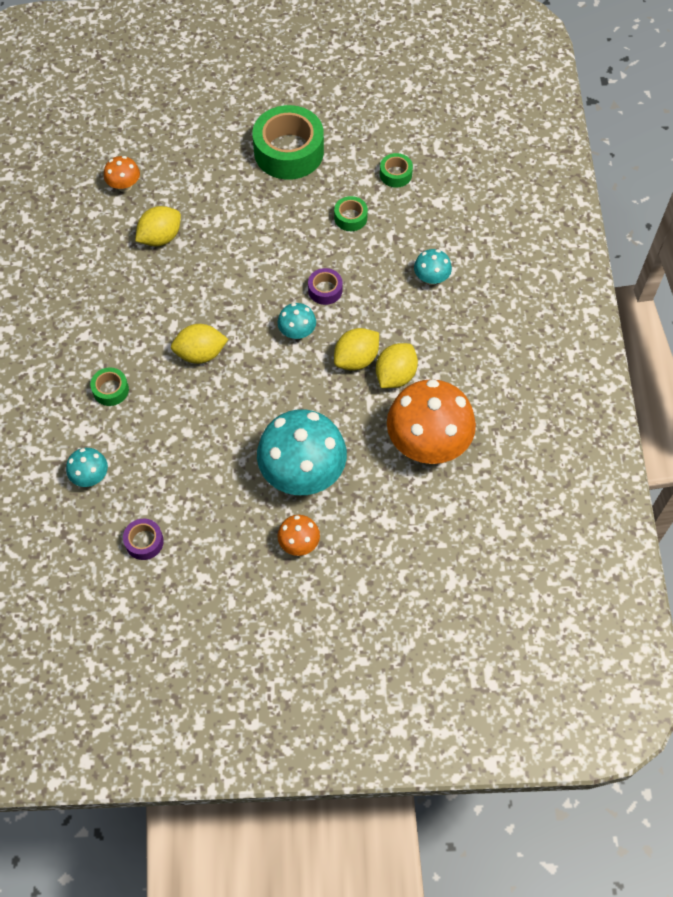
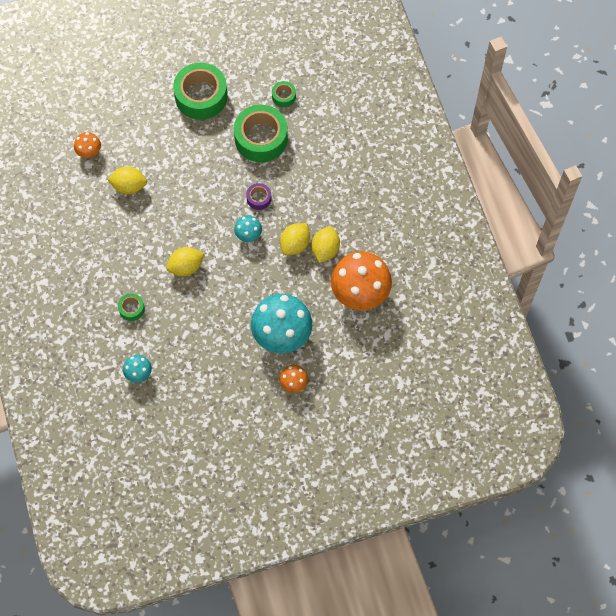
camera: 15 degrees left, 5 degrees up
(144, 542) = (190, 408): purple tape -> none
(160, 237) = (129, 186): yellow lemon -> yellow lemon turned 60 degrees clockwise
(350, 218) = (261, 138): green tape -> green tape, size x2.18
(431, 278) = (330, 171): turquoise mushroom -> none

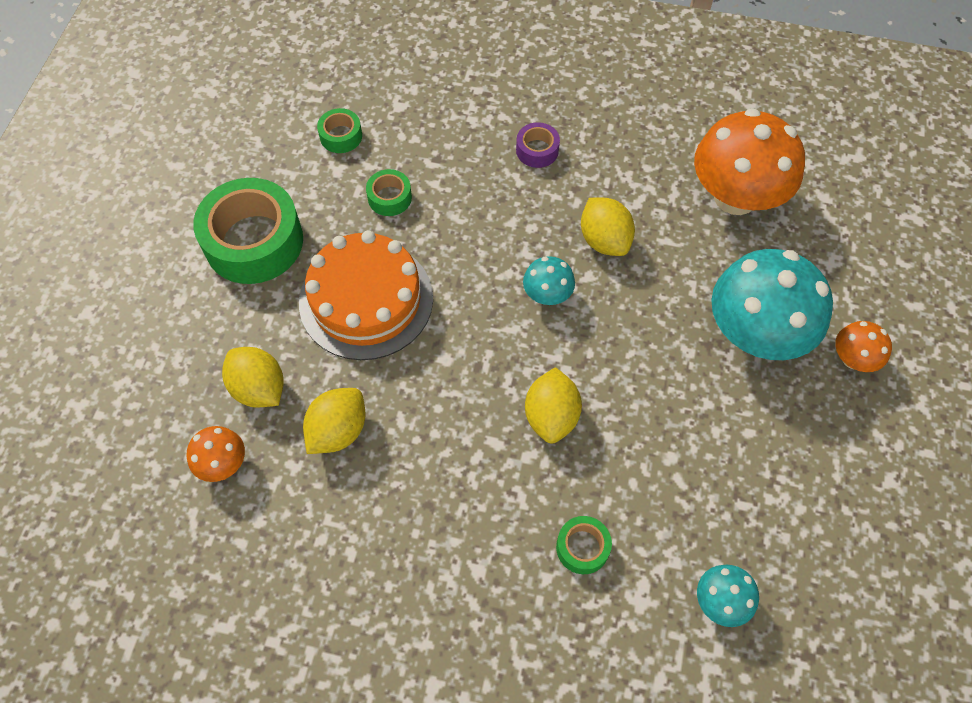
camera: 60 degrees left, 5 degrees down
(199, 160) = (366, 300): none -> orange cake
(259, 198) = (492, 250): purple tape -> purple tape (537, 150)
(261, 138) = (389, 198): green tape -> green tape, size x0.46
(325, 250) = (637, 206): yellow lemon -> yellow lemon (259, 388)

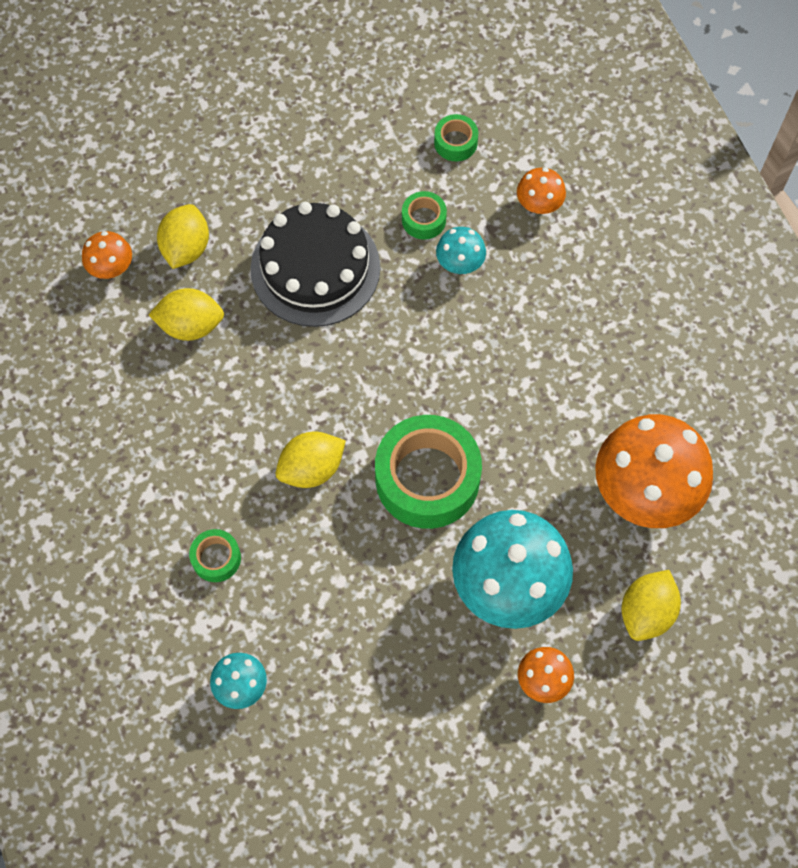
camera: 55 degrees right, 5 degrees up
(254, 241) = (307, 153): green tape -> green tape (427, 479)
(366, 300) = (315, 268): orange cake -> black cake
(443, 117) = (539, 204): none -> orange mushroom
(537, 150) = (563, 299): purple tape -> none
(547, 295) = (422, 397): turquoise mushroom -> turquoise mushroom (460, 263)
(604, 240) = (511, 409): yellow lemon -> yellow lemon (646, 612)

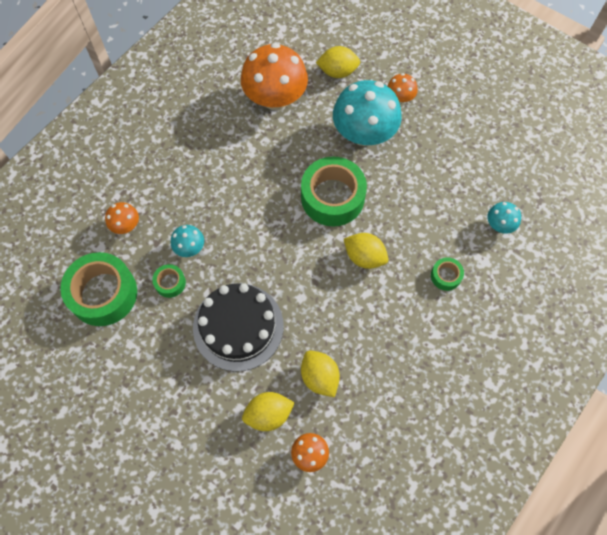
camera: 120 degrees left, 0 degrees up
(455, 142) = (103, 293): green tape -> green tape, size x2.18

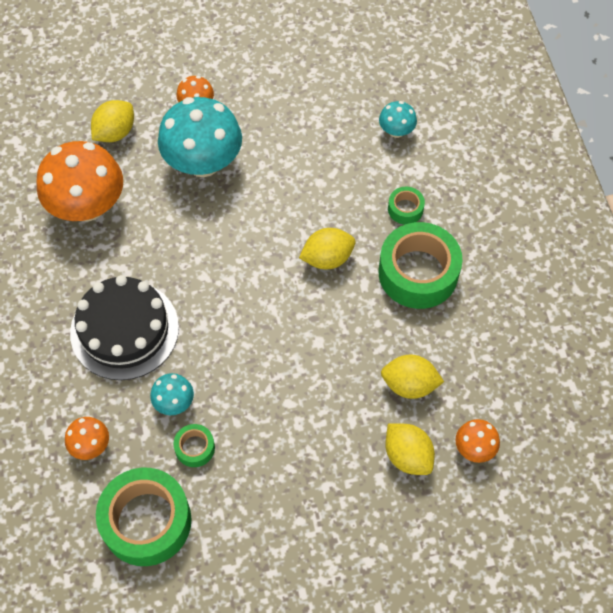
camera: 50 degrees left, 5 degrees down
(238, 326) = (297, 418): black cake -> black cake (124, 330)
(268, 414) = (407, 456): yellow lemon -> yellow lemon turned 60 degrees counterclockwise
(332, 197) = (242, 238): green tape -> green tape (418, 273)

